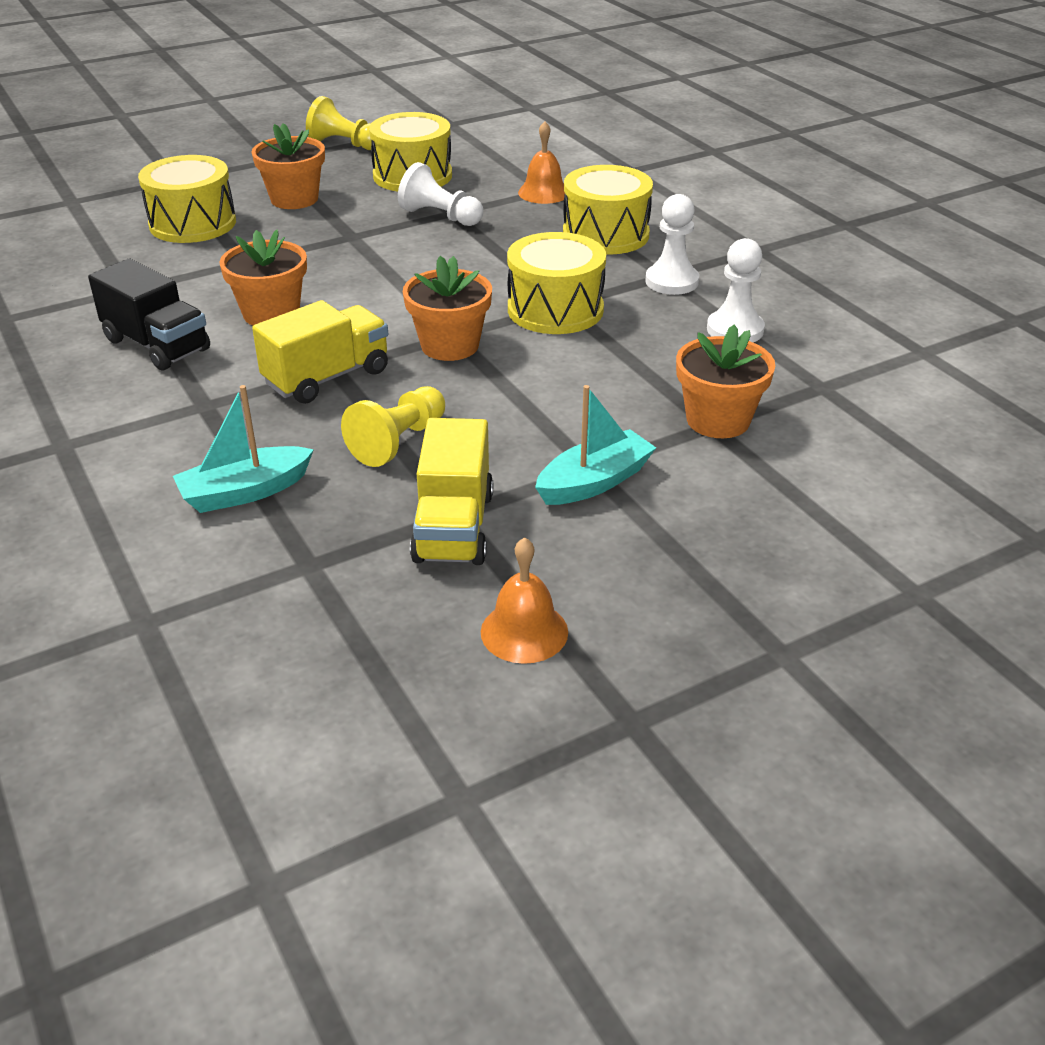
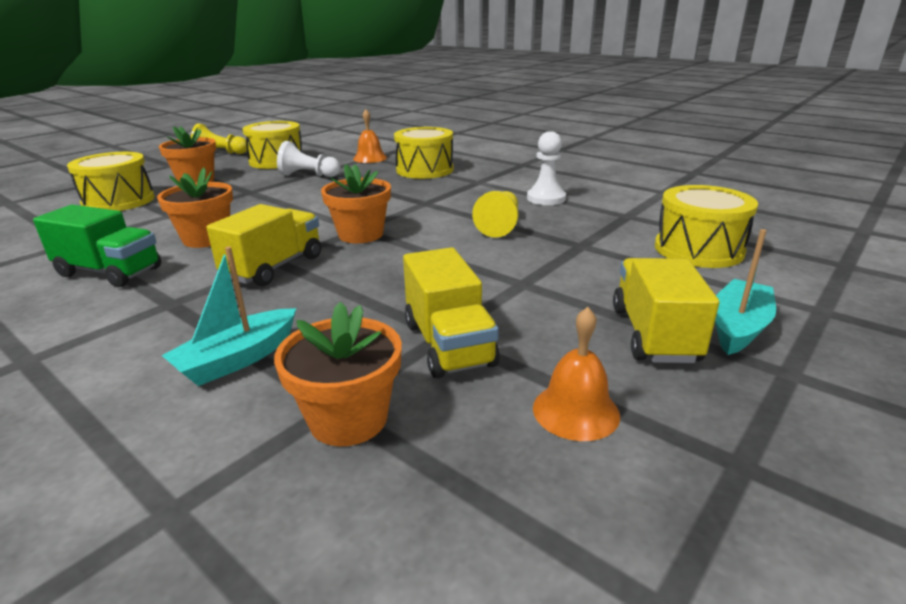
camera: 20 degrees left, 10 degrees down
(157, 345) = (110, 272): black truck -> green truck
(398, 441) = (359, 296): yellow pawn -> yellow pawn (500, 225)
(555, 309) = (422, 206): yellow drum -> yellow drum (698, 249)
(594, 482) = (533, 291): turquoise boat -> turquoise boat (738, 327)
(671, 281) = (485, 184): white pawn -> none
(681, 572) = (653, 334): none -> yellow truck
(718, 420) = (582, 242): orange flower pot -> orange flower pot (348, 419)

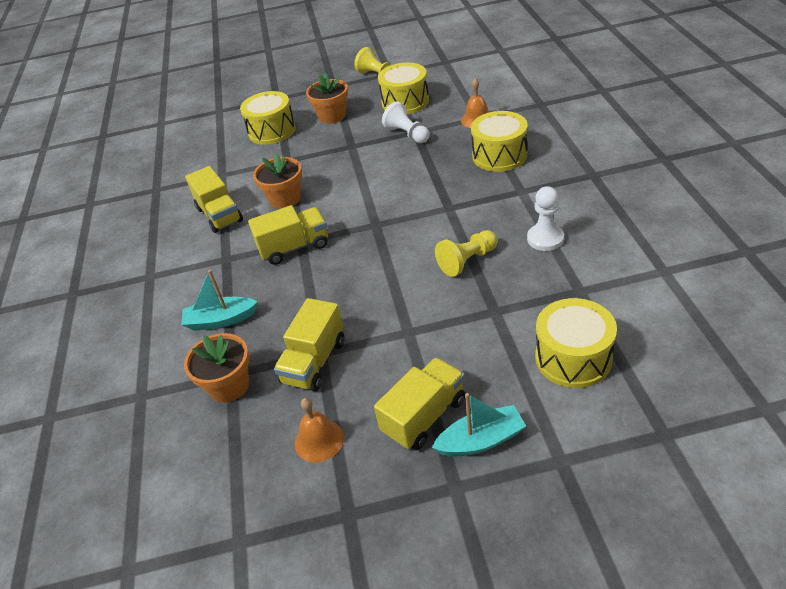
camera: 45 degrees right, 15 degrees up
(110, 272) = (219, 215): green truck -> yellow truck
(361, 234) = (369, 232): orange flower pot -> none

